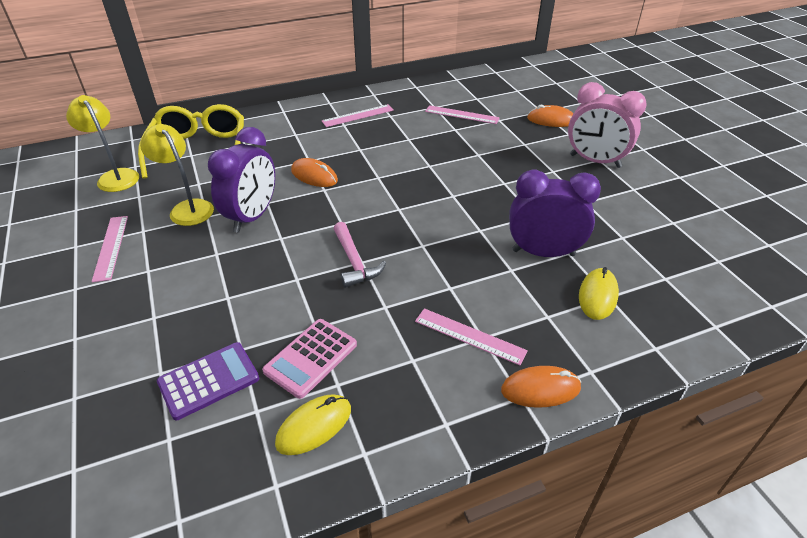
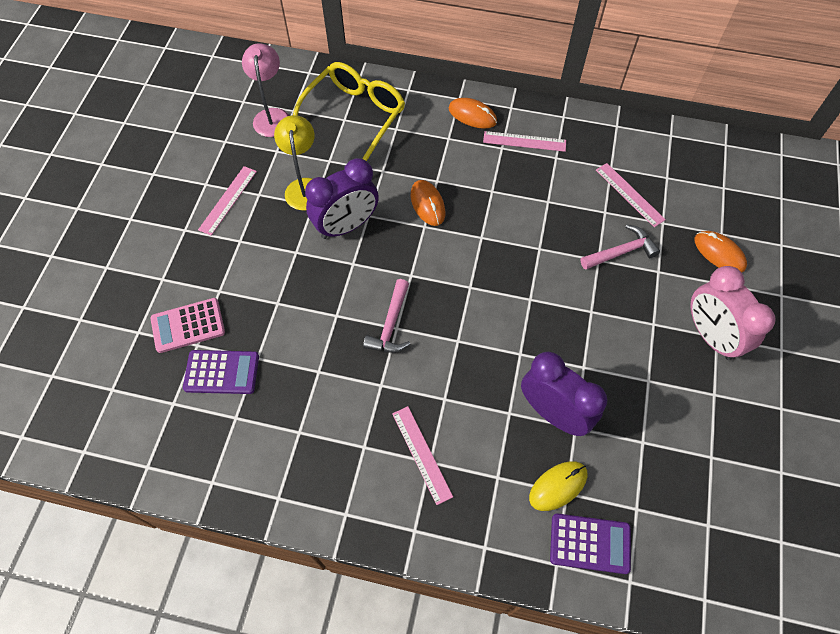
camera: 35 degrees right, 20 degrees up
(115, 176) = (272, 116): yellow lamp -> pink lamp
(311, 358) = (297, 397): pink calculator -> pink calculator (188, 325)
(314, 426) = (262, 455): yellow mouse -> none
(489, 144) = (621, 252): none -> pink hammer
(540, 389) = (433, 534): orange mouse -> orange mouse (472, 115)
(661, 319) = (590, 543): none -> purple calculator

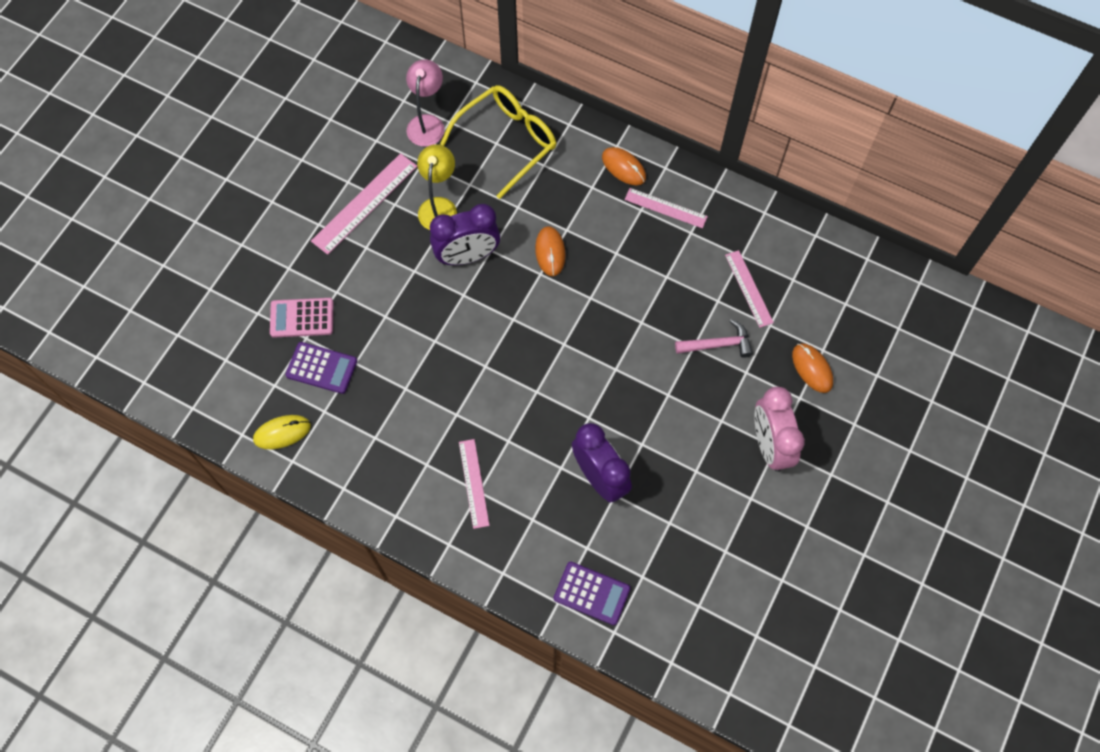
camera: 15 degrees right, 5 degrees up
(228, 200) = (364, 203): pink ruler -> pink ruler, size x1.57
(391, 325) = (480, 362): pink hammer -> none
(558, 486) = (581, 540): yellow mouse -> yellow mouse (282, 432)

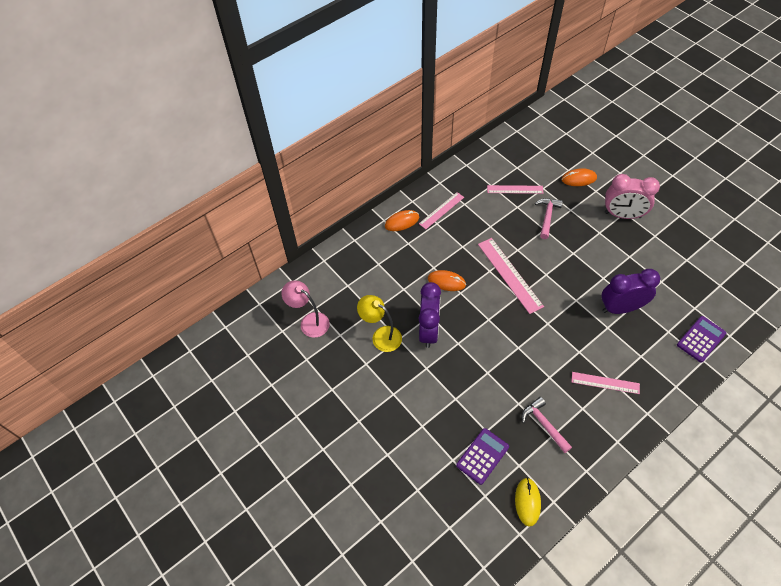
camera: 65 degrees left, 10 degrees down
(302, 318) = (434, 457): pink calculator -> none
(364, 203) = (356, 383): pink ruler -> pink ruler (509, 275)
(387, 424) = (544, 424): none -> pink hammer
(506, 142) = (350, 279): yellow glasses -> none

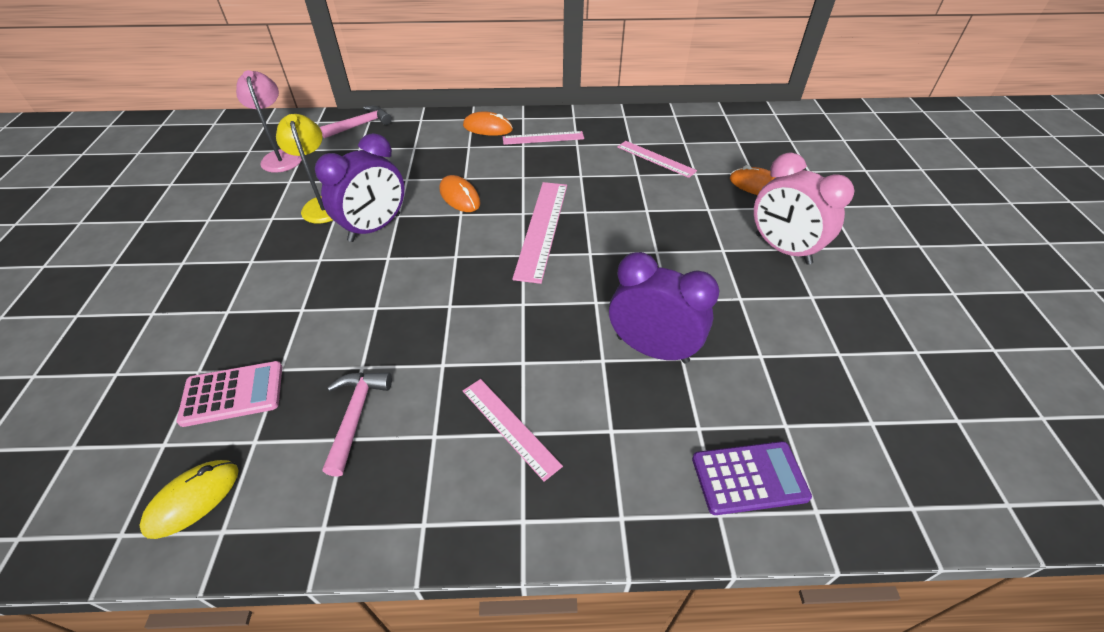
camera: 35 degrees right, 10 degrees down
(482, 456) = (233, 394): purple calculator -> pink calculator
(547, 216) = (666, 200): pink hammer -> pink hammer (361, 125)

